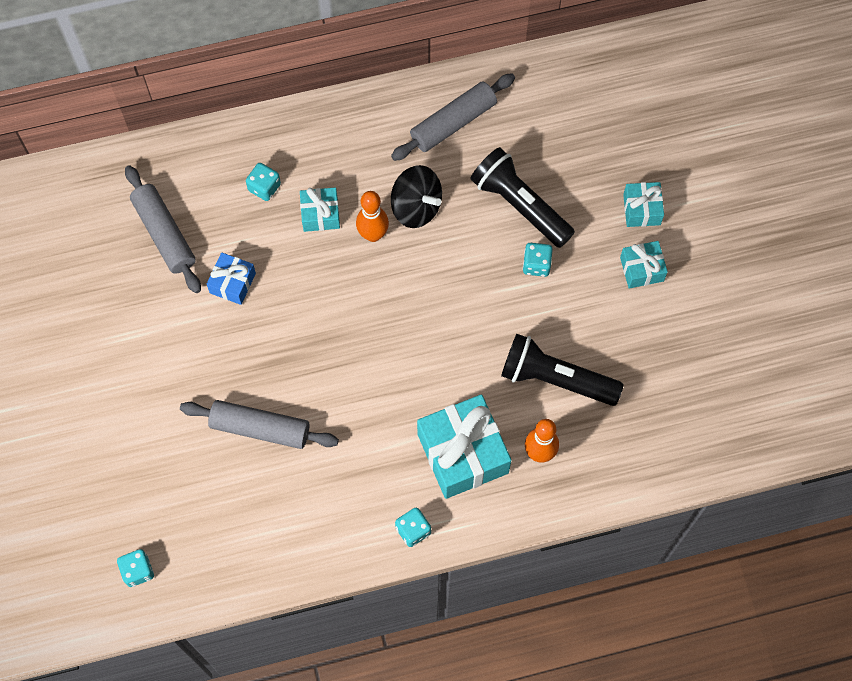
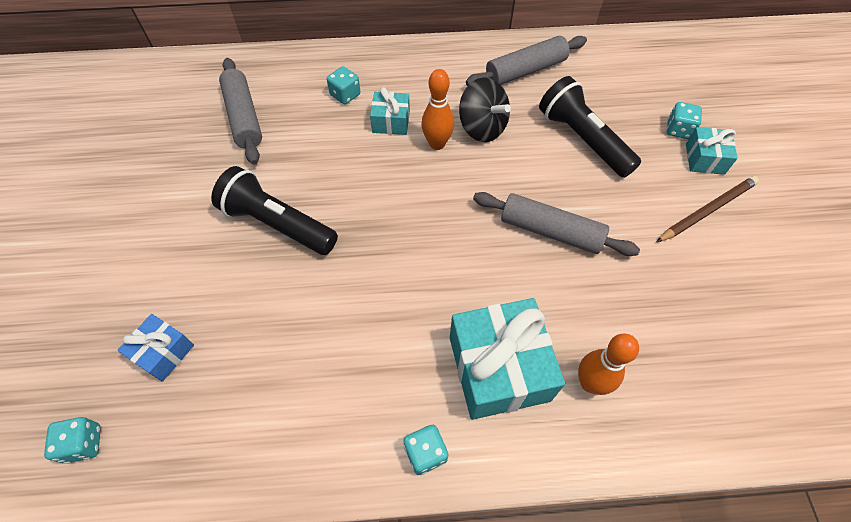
camera: 10 degrees right, 10 degrees down
(232, 283) = (293, 164): blue gift -> blue gift (163, 352)
(260, 428) = (278, 303): grey rolling pin -> grey rolling pin (550, 231)
(536, 265) = (596, 191): turquoise dice -> turquoise dice (678, 130)
(556, 378) = (612, 303): black flashlight -> black flashlight (277, 224)
(642, 269) = (707, 210): turquoise gift -> brown pencil

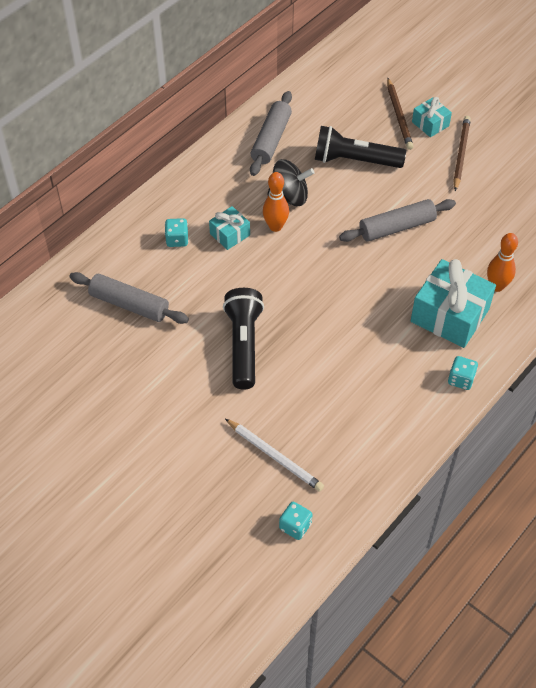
camera: 45 degrees left, 5 degrees down
(163, 352) = (275, 456): blue gift -> white pencil
(277, 224) = (243, 345): black flashlight -> black flashlight turned 105 degrees clockwise
(678, 130) = (399, 116): turquoise dice -> brown pencil

